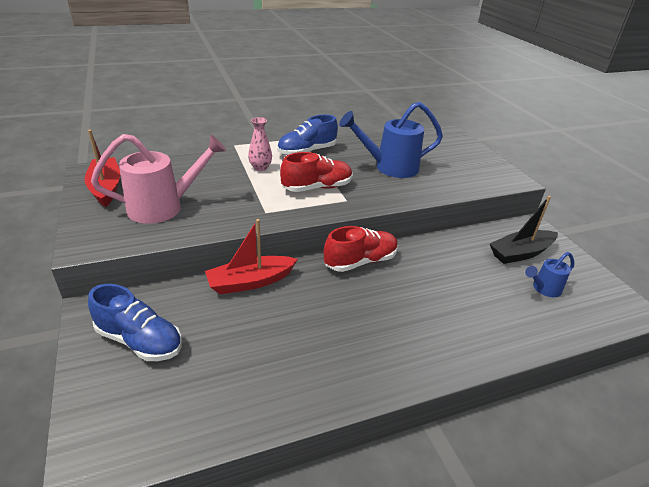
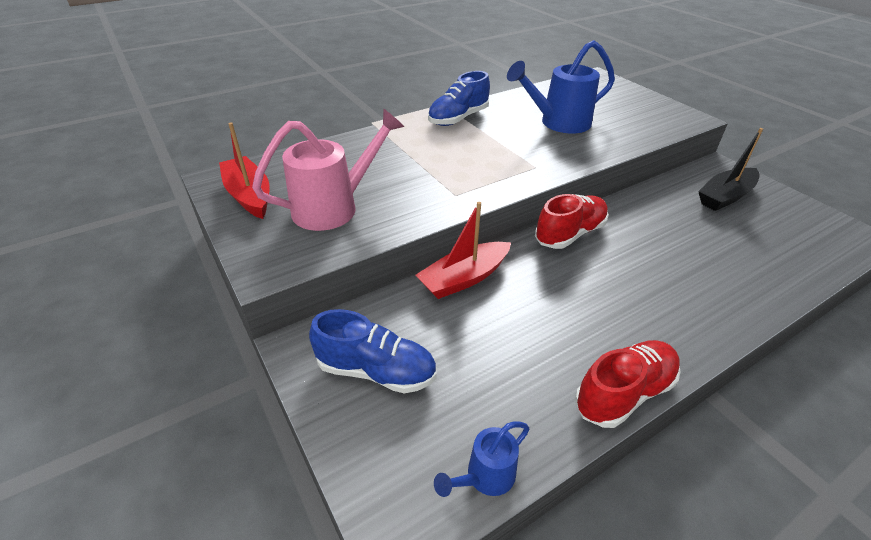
camera: 10 degrees left, 5 degrees up
(260, 168) = (418, 144): pink vase -> none
(317, 188) = (495, 157): red shoe -> red shoe (624, 393)
(544, 289) = (768, 230): blue watering can -> blue watering can (485, 477)

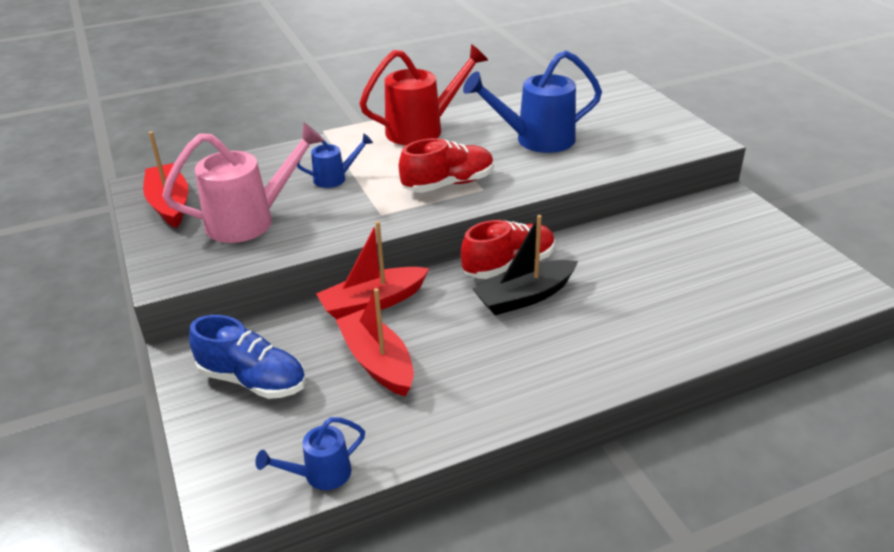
camera: 10 degrees right, 5 degrees down
(399, 164) = (335, 178): none -> blue watering can
(458, 118) = (422, 130): blue shoe -> red watering can
(492, 339) = (377, 362): none -> red boat
(624, 393) = (488, 420): red shoe -> red shoe (448, 184)
(725, 196) = (716, 235): black boat -> black boat (524, 297)

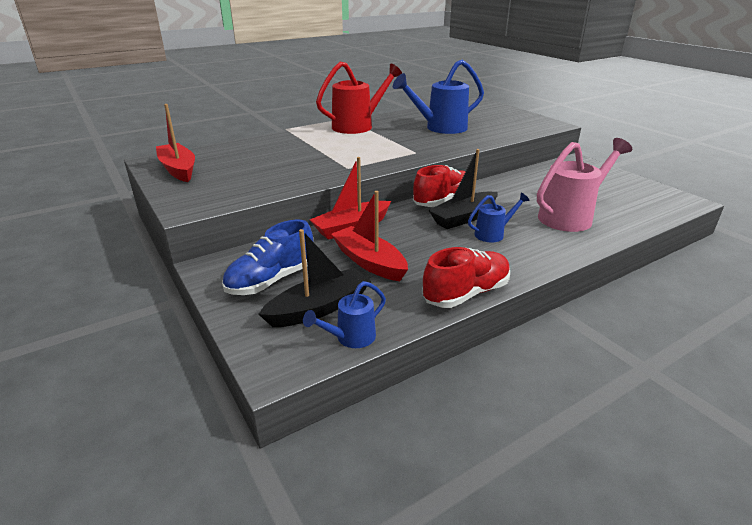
camera: 10 degrees left, 5 degrees down
(250, 221) = (246, 175): pink watering can -> pink watering can (570, 217)
(253, 380) = (271, 280): blue shoe -> blue shoe turned 120 degrees clockwise
(297, 428) = (319, 308): none -> black boat
(335, 178) = (304, 151): blue watering can -> blue watering can (493, 234)
(448, 184) = (390, 151): red shoe -> red shoe (466, 293)

